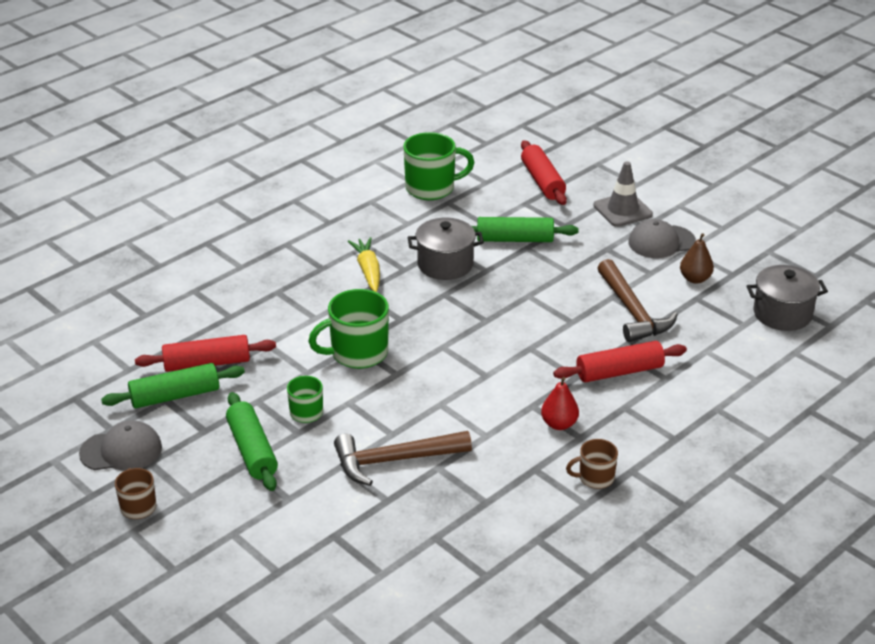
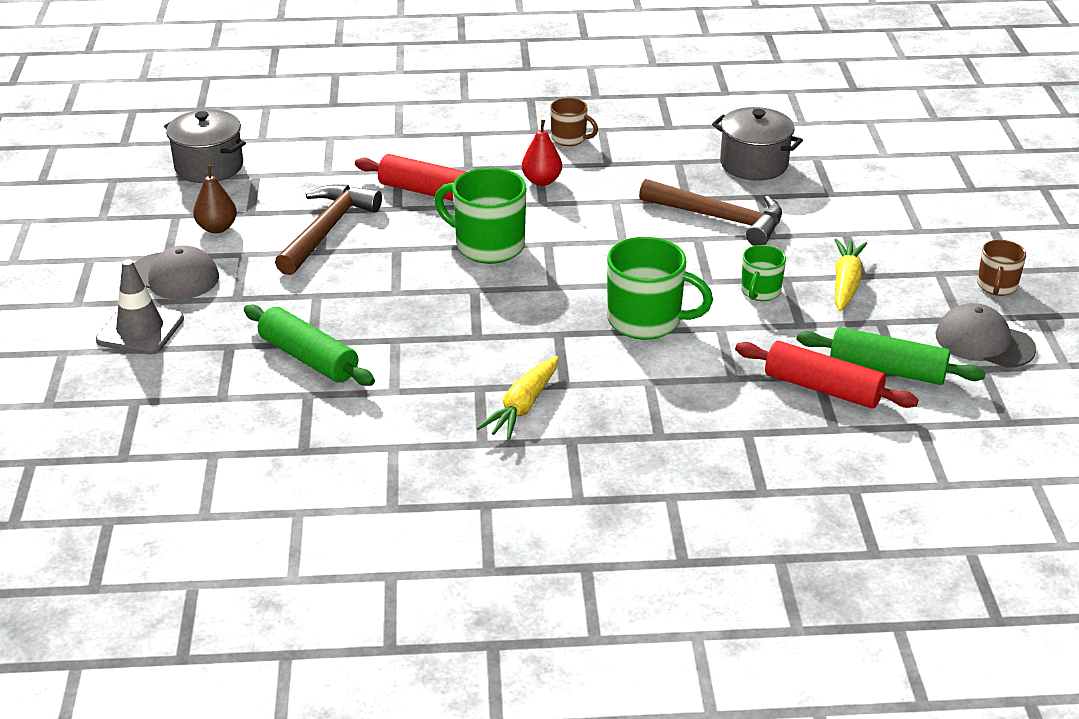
camera: 140 degrees left, 0 degrees up
(252, 450) = (846, 283): green rolling pin -> yellow carrot
(431, 188) = (290, 484): green mug -> green mug (488, 246)
(445, 264) = (427, 369): grey pot -> grey pot (754, 164)
(542, 181) = (151, 416): red rolling pin -> none

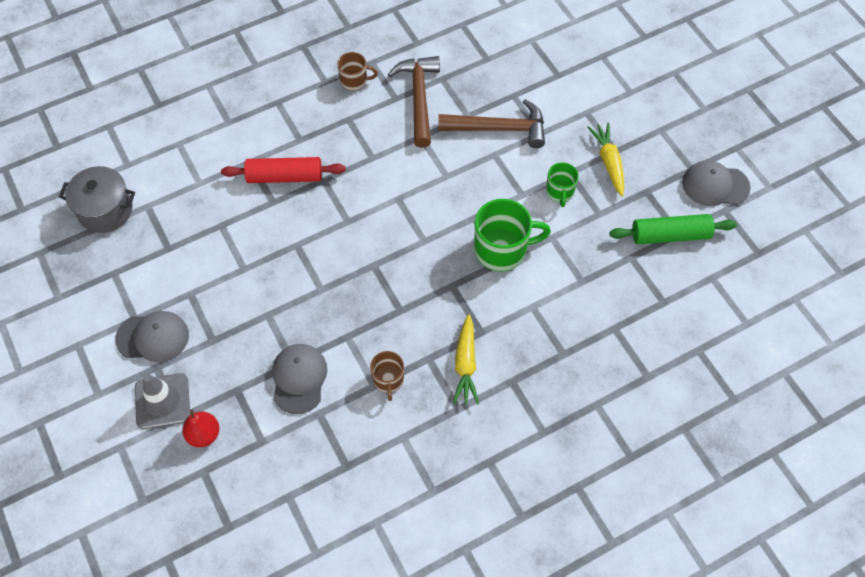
camera: 25 degrees left, 25 degrees up
(217, 228) = (153, 274): brown pear -> none
(309, 358) = (299, 378): green rolling pin -> grey cap
(327, 230) = (235, 245): brown hammer -> brown hammer (419, 98)
(488, 246) = (358, 217): green mug -> none
(542, 181) = (359, 134): red pear -> red pear (204, 434)
(754, 164) = (494, 62): grey pot -> none
(822, 388) = (640, 268): red rolling pin -> none
(996, 286) = (700, 129): brown mug -> brown mug (388, 380)

